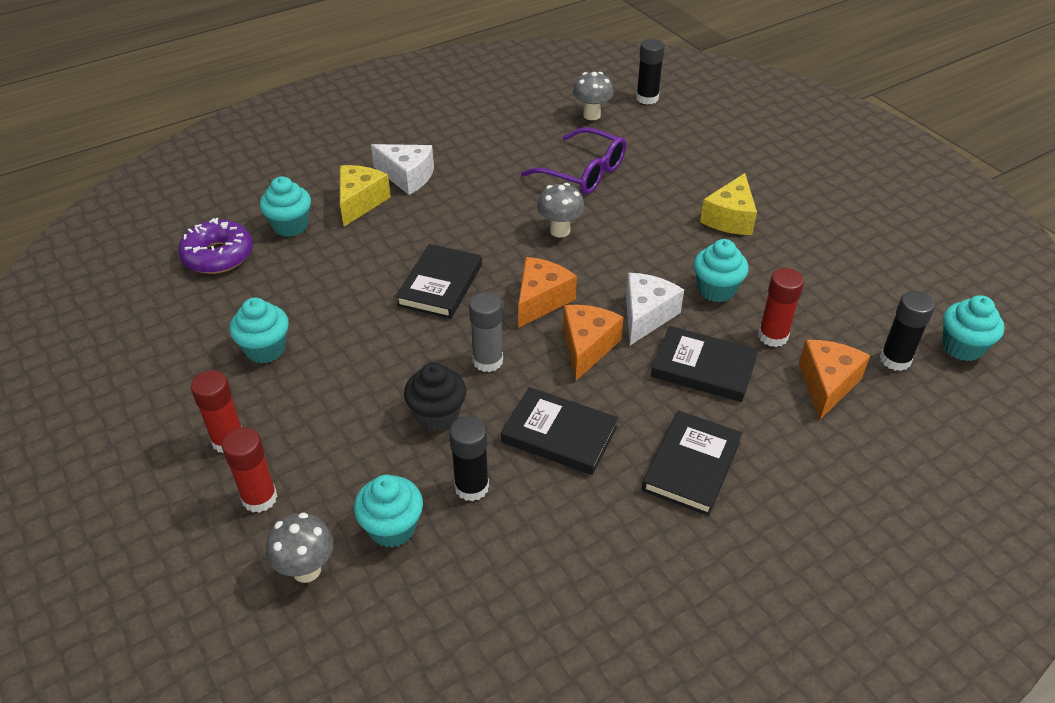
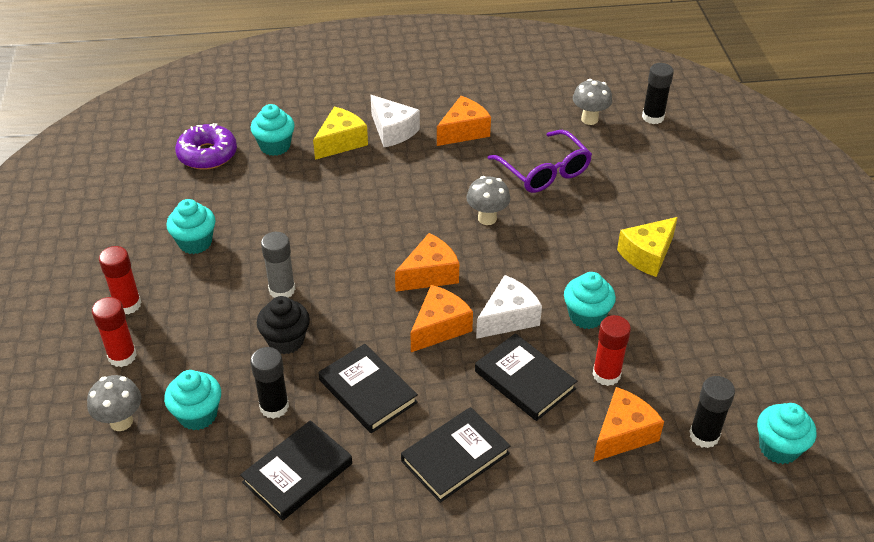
camera: 25 degrees right, 0 degrees up
(440, 285) = (357, 234): black book -> black book (297, 473)
(479, 158) = (464, 131): none -> orange cheese
(487, 361) = (353, 310): grey glue stick -> grey glue stick (282, 290)

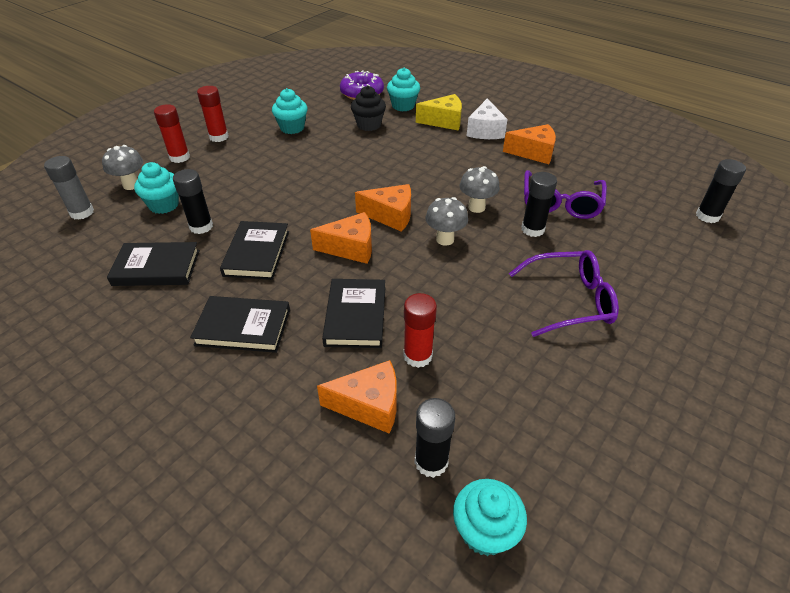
camera: 45 degrees right, 0 degrees up
(282, 290) = (297, 173): grey glue stick -> grey glue stick (82, 212)
(286, 340) = (259, 199): black cupcake -> black cupcake (369, 125)
(508, 318) = (402, 272): white cheese -> none
(553, 210) = (532, 229): none -> black glue stick
(586, 316) = (460, 308): turquoise cupcake -> none
(589, 119) = (645, 191): grey mushroom -> grey mushroom (445, 239)
(647, 255) = (570, 300): yellow cheese -> purple glasses

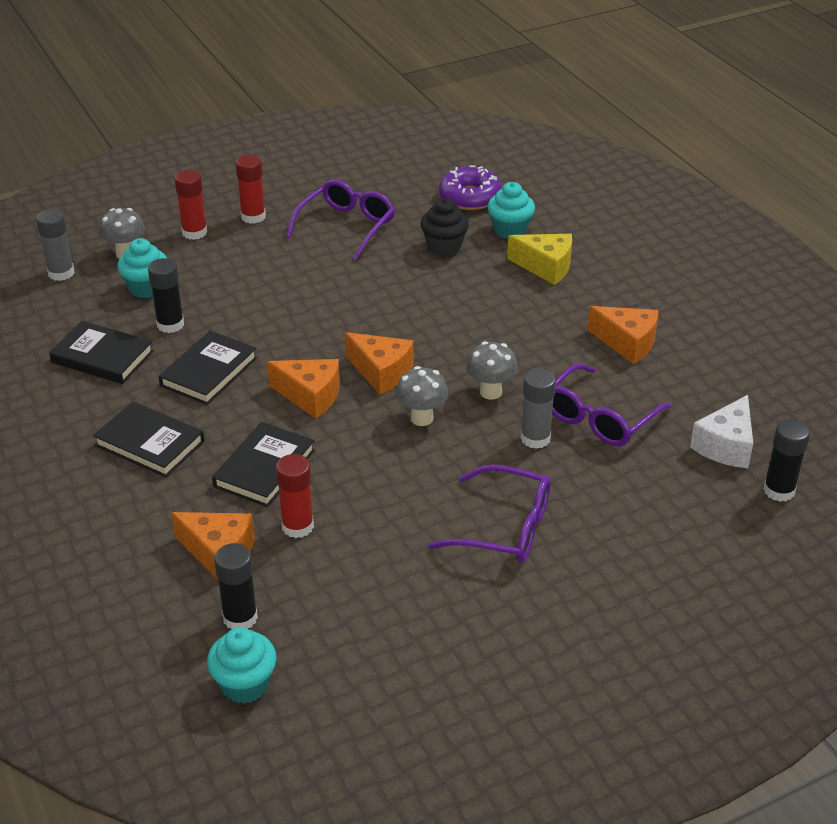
camera: 25 degrees right, 5 degrees down
(292, 128) = (346, 226): turquoise cupcake -> purple glasses
(485, 130) = (589, 295): white cheese -> white cheese (725, 446)
(532, 229) = (535, 438): black glue stick -> grey glue stick

